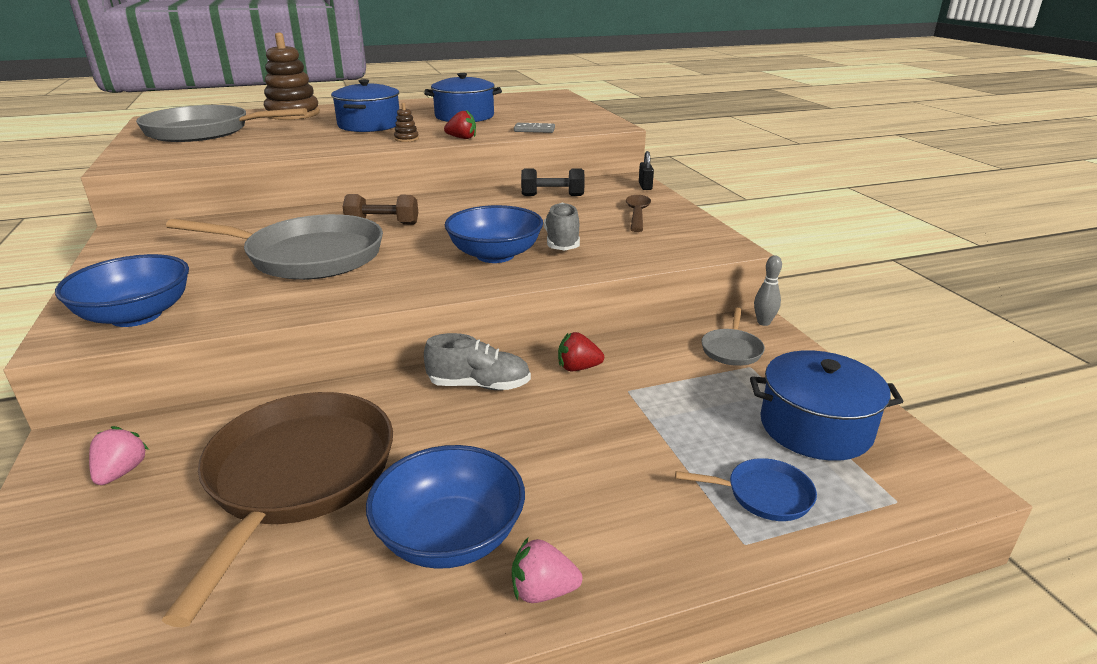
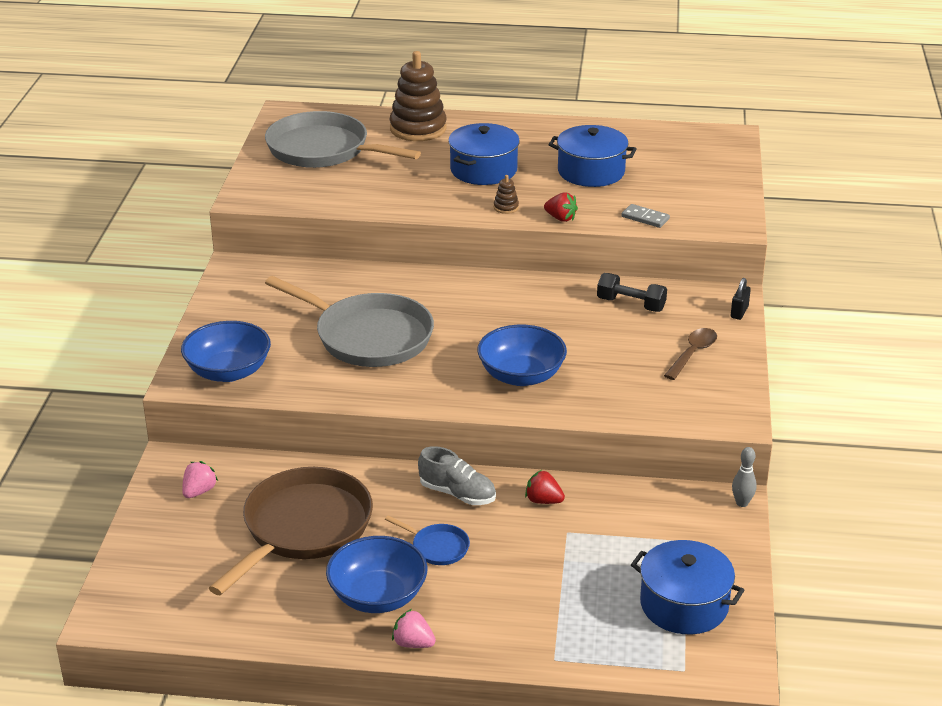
camera: 25 degrees right, 5 degrees up
(383, 224) = (447, 308): brown dumbbell -> none
(562, 242) = (590, 374): grey shoe -> none
(731, 349) = (685, 521): grey pan -> none
(764, 495) = (596, 636): blue pan -> blue pan (437, 547)

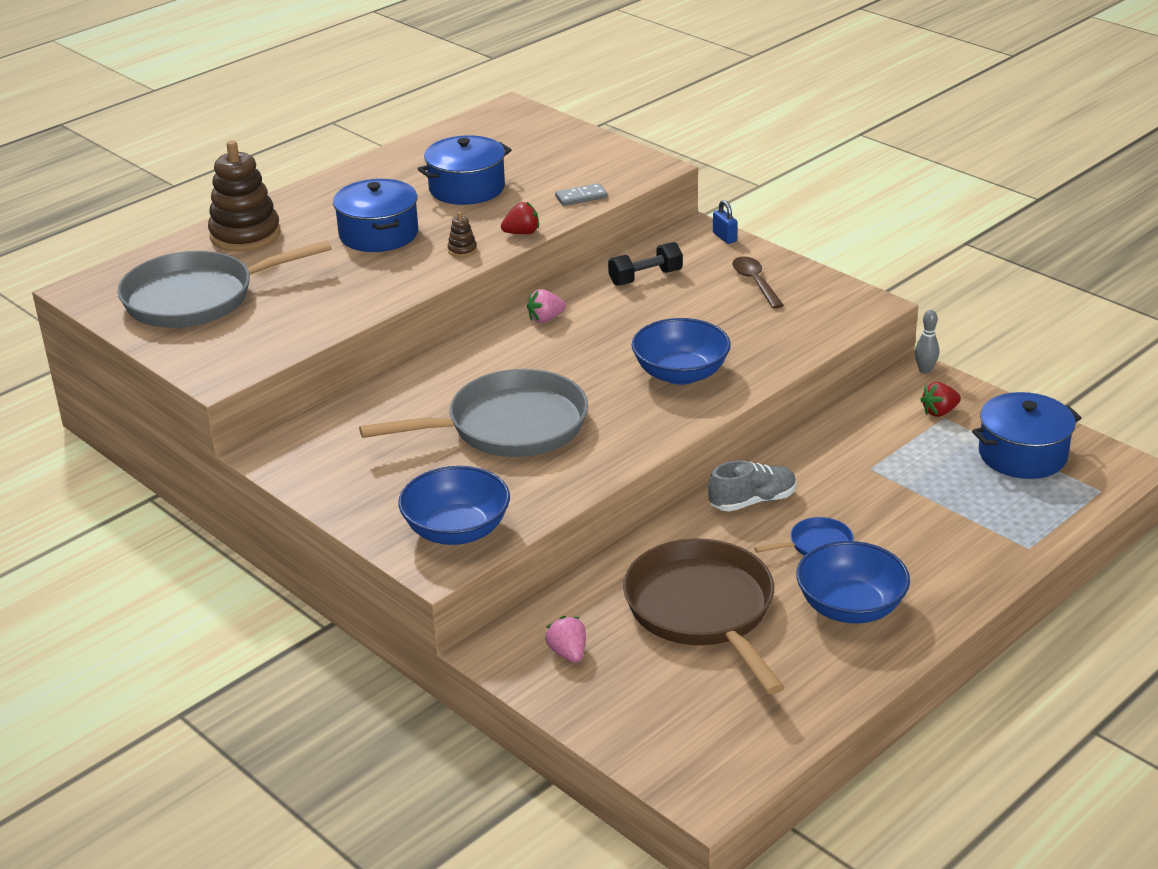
camera: 50 degrees left, 0 degrees up
(413, 643) = (936, 614): pink strawberry -> pink strawberry (545, 319)
(543, 501) = (814, 461): red strawberry -> red strawberry (939, 412)
(739, 312) = (724, 237): black padlock -> blue padlock

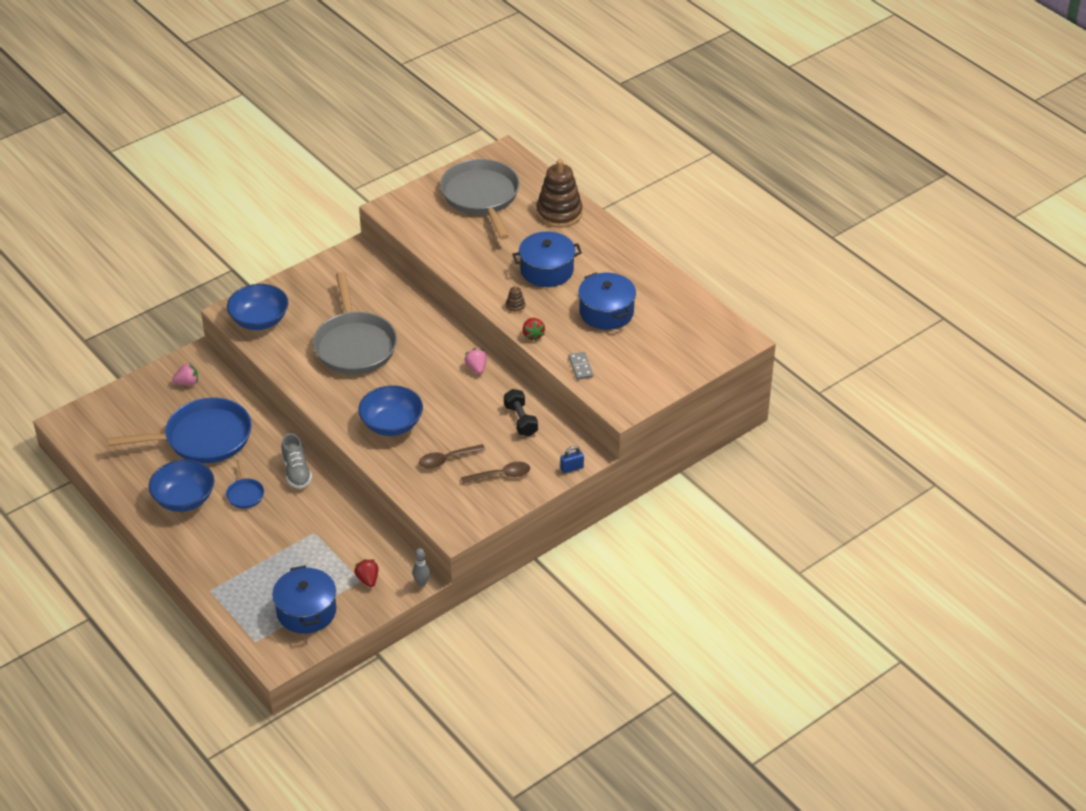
camera: 95 degrees right, 10 degrees up
(703, 610) = (203, 438): brown pan -> blue pan
(739, 323) = (447, 460): none -> brown spoon

